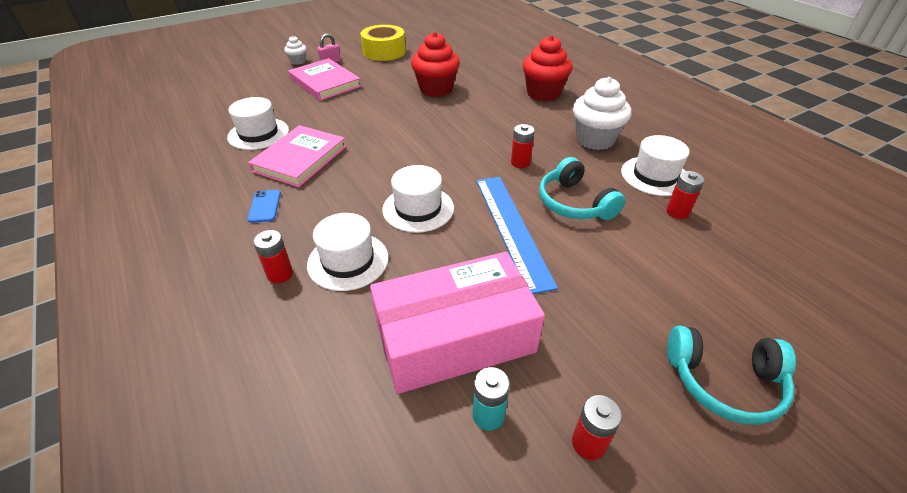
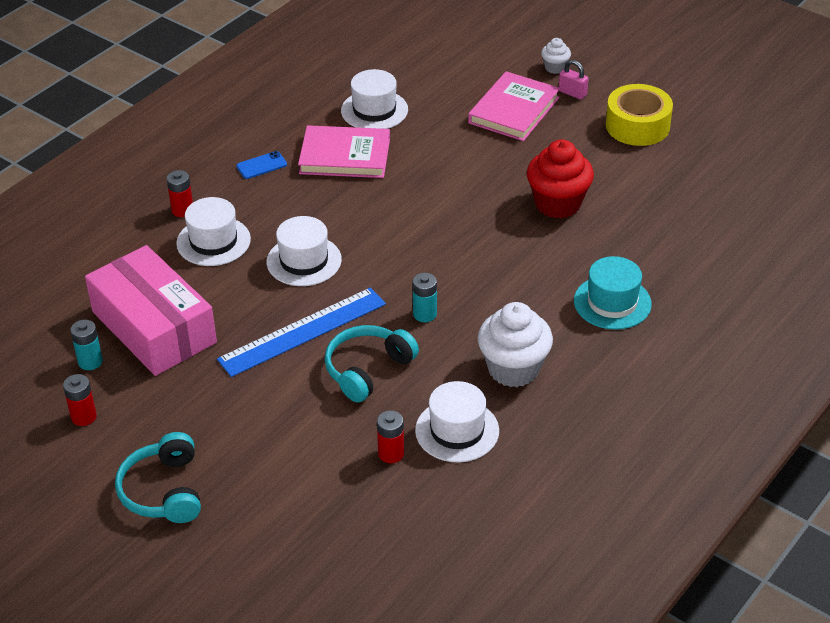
camera: 70 degrees right, 0 degrees up
(520, 162) = (425, 314): red battery -> turquoise battery
(543, 93) = (612, 302): red cupcake -> turquoise hat

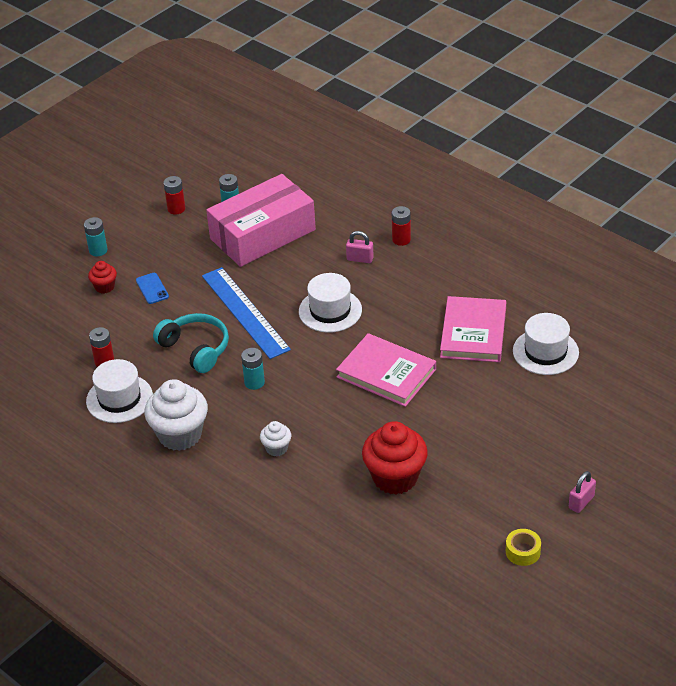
camera: 95 degrees right, 0 degrees up
(163, 491) = (98, 250): turquoise headphones -> turquoise battery
(213, 241) = (360, 259): white hat -> pink padlock
(243, 473) = (104, 287): none -> red cupcake
(261, 165) = (460, 281): blue phone -> blue phone (152, 288)
(514, 110) = (548, 453): pink book -> pink book (386, 373)
(555, 68) = (628, 491): white cupcake -> white cupcake (276, 448)
(612, 302) = (251, 506): turquoise hat -> none
(637, 126) = (523, 552): yellow tape -> yellow tape, size x0.50

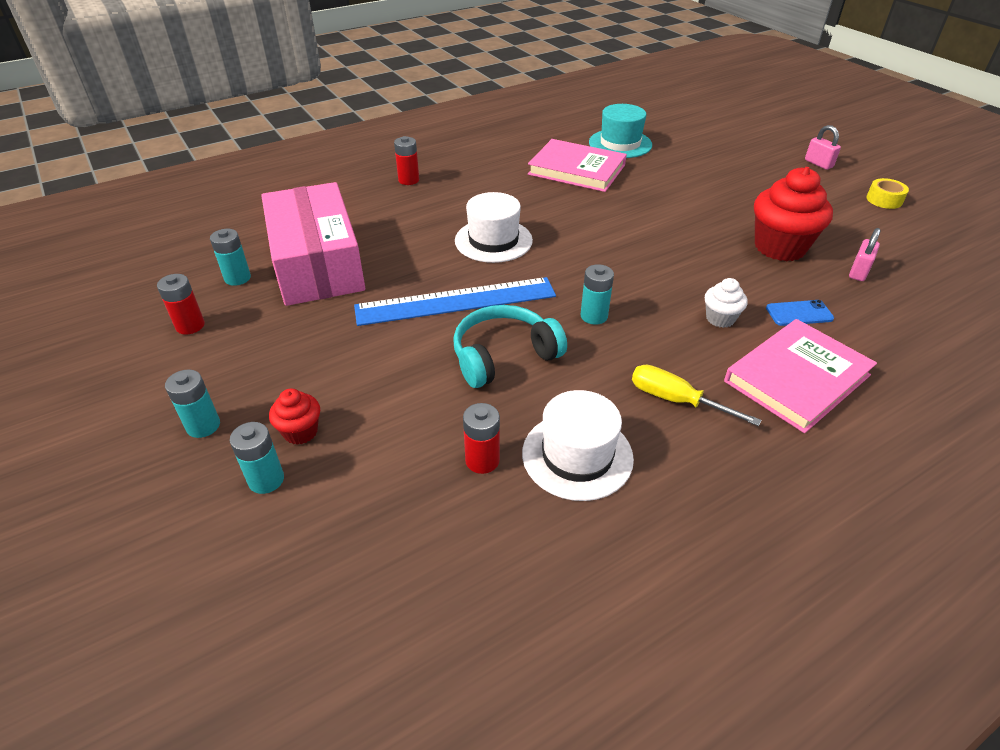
camera: 75 degrees left, 0 degrees up
(68, 288) = (266, 480): none -> turquoise battery
(152, 288) = (346, 378): blue phone -> blue phone (799, 313)
(180, 435) = (676, 400): white cupcake -> yellow screwdriver
(360, 259) = (419, 208): pink padlock -> pink padlock (858, 272)
(386, 373) = (615, 224): pink book -> pink book (797, 378)
(545, 352) = (620, 144): white hat -> turquoise hat

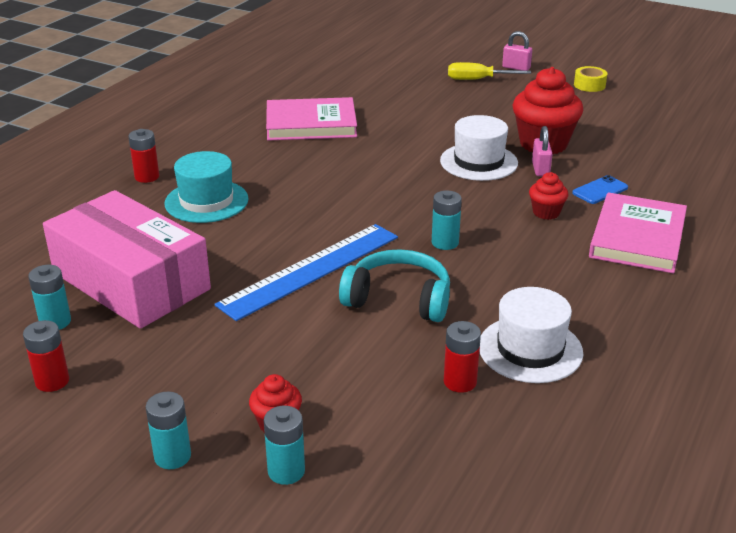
camera: 30 degrees left, 10 degrees down
(493, 240) = (293, 208): white hat -> white hat (478, 162)
(503, 356) = (399, 299): turquoise headphones -> turquoise headphones turned 75 degrees clockwise
(620, 144) = (329, 90): turquoise hat -> turquoise hat (206, 201)
(676, 400) = (567, 283): yellow screwdriver -> yellow screwdriver (478, 79)
(720, 318) = (546, 213): white cupcake -> red cupcake
(858, 272) = (616, 146): pink padlock -> pink padlock (540, 169)

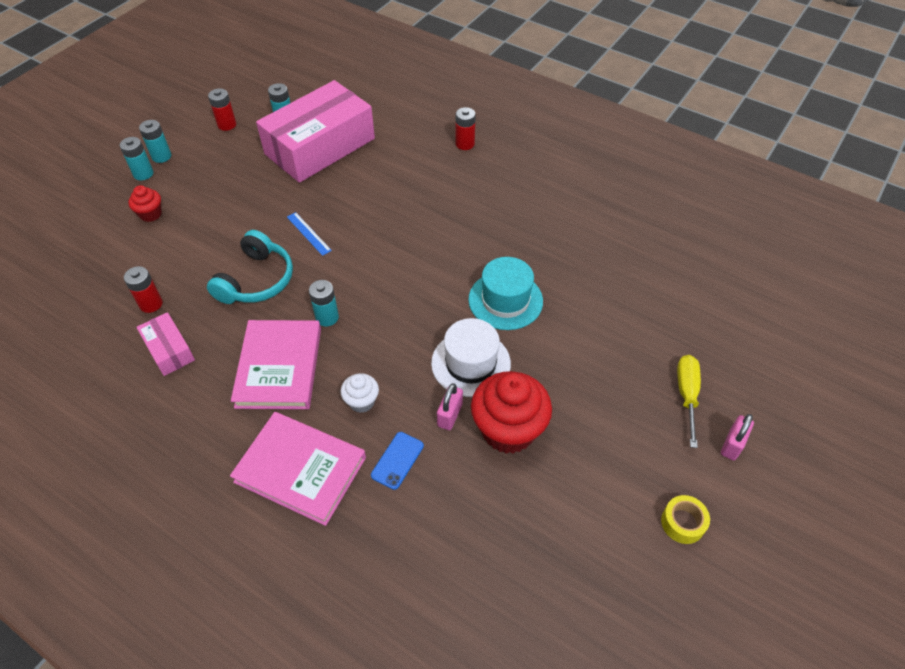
camera: 95 degrees right, 20 degrees up
(206, 201) = (421, 177): turquoise hat -> turquoise hat (505, 300)
(286, 471) = (110, 217): turquoise battery -> turquoise battery (161, 156)
(311, 124) = (560, 241): pink book -> pink book (279, 367)
(311, 270) = (308, 233): blue ruler -> blue ruler, size x0.43
(530, 349) = (169, 350): white hat -> pink box
(540, 169) = (450, 415): pink padlock -> pink padlock turned 75 degrees counterclockwise
(546, 213) = (361, 402): red cupcake -> white cupcake
(600, 190) = (397, 460): blue phone -> blue phone turned 60 degrees clockwise

